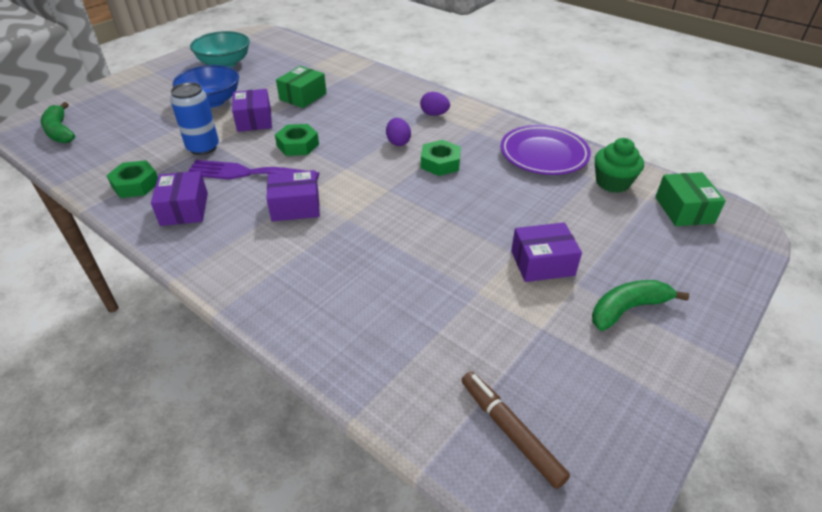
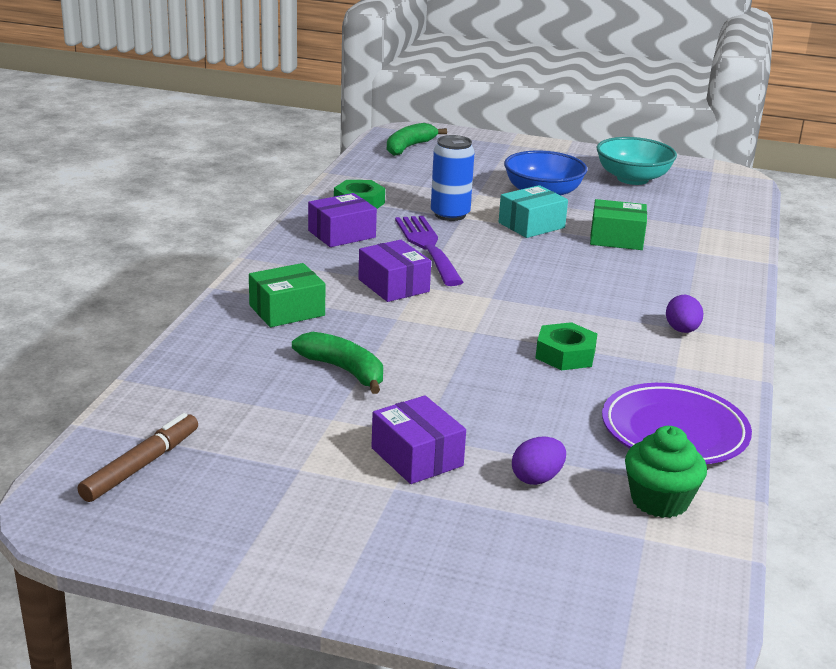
camera: 65 degrees right, 15 degrees down
(254, 120) = (531, 225): purple box -> turquoise box
(298, 145) = (508, 260): green nut -> none
(398, 142) = (582, 318): purple egg -> purple egg (537, 478)
(627, 309) = (373, 531): green banana -> green banana (344, 370)
(684, 210) = (650, 577): green box -> green box (287, 310)

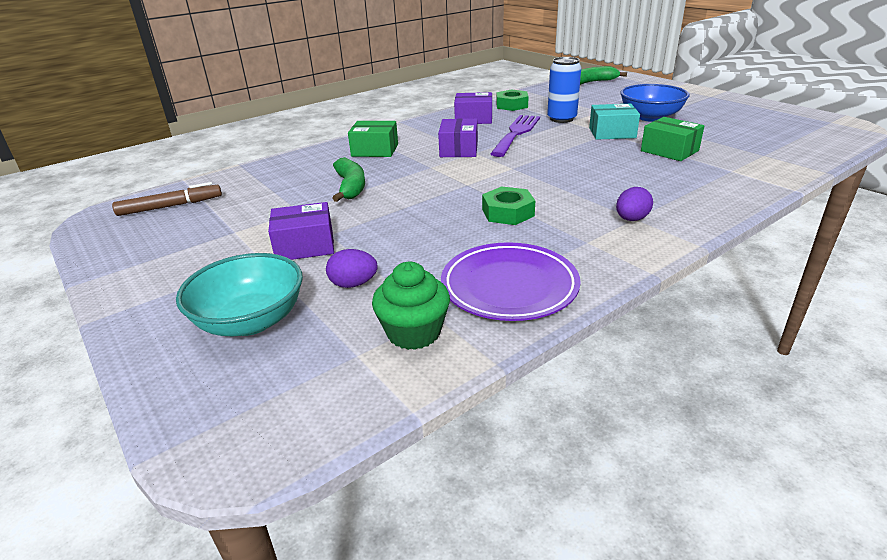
camera: 40 degrees right, 5 degrees up
(417, 457) = (305, 246): purple box -> purple box turned 75 degrees clockwise
(632, 179) = (743, 117): turquoise bowl -> turquoise bowl (251, 321)

